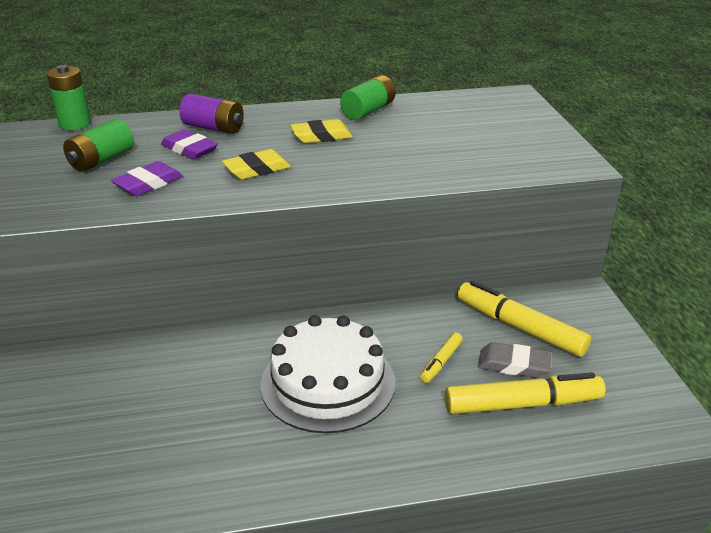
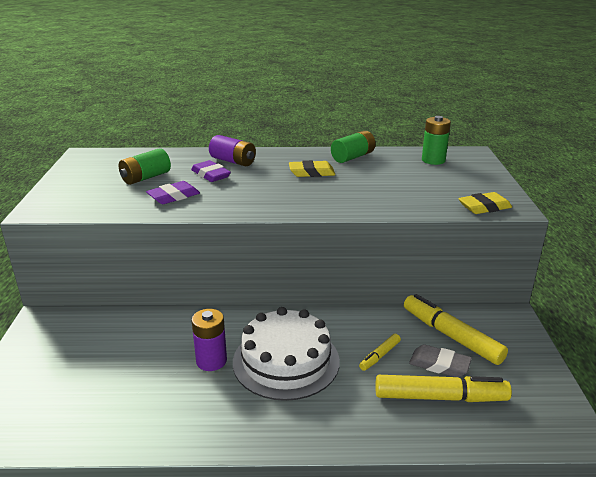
camera: 10 degrees right, 5 degrees down
(75, 124) = (135, 152): green battery -> green battery (433, 160)
(233, 394) = (211, 361): none -> purple battery
(257, 169) = (256, 192): yellow eraser -> yellow eraser (484, 207)

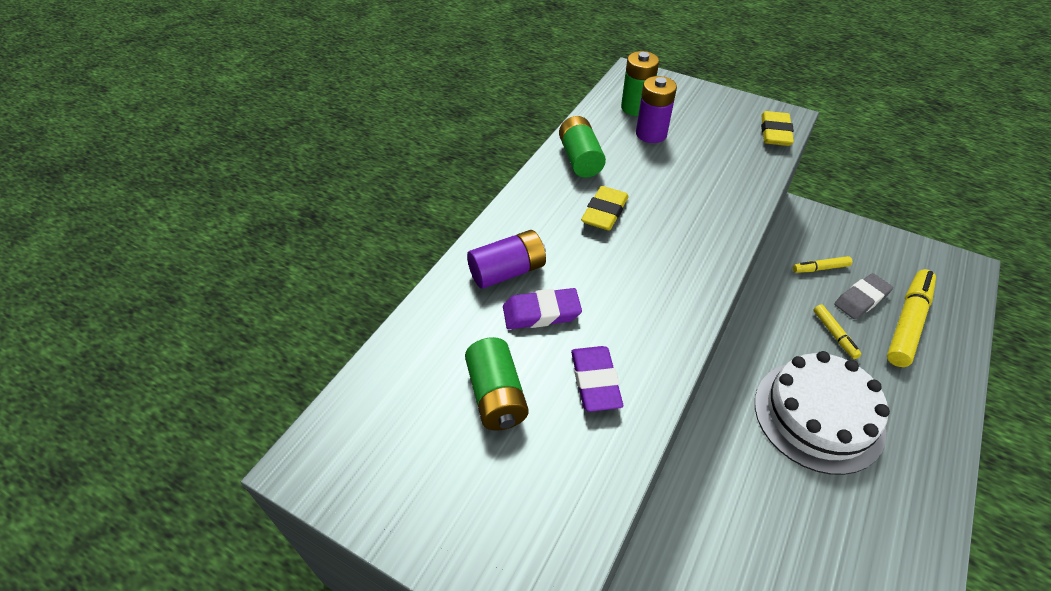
camera: 60 degrees left, 20 degrees up
(211, 361) = (795, 488): purple battery -> purple battery (651, 134)
(451, 336) = (820, 268): yellow marker -> yellow marker, size x0.50

